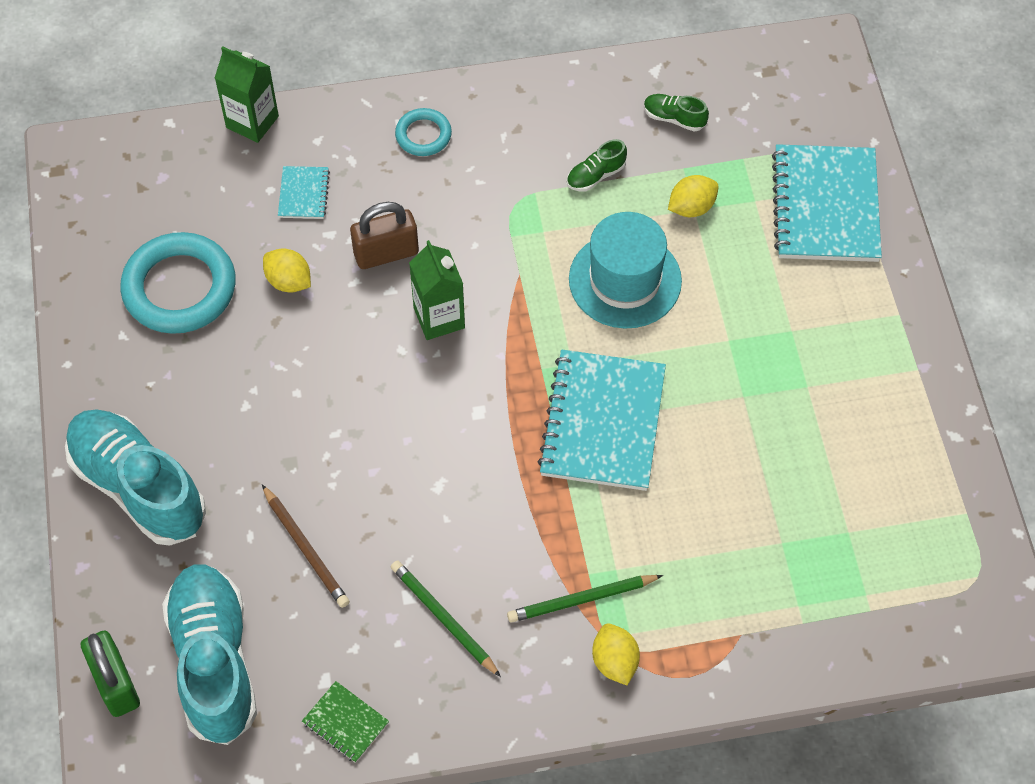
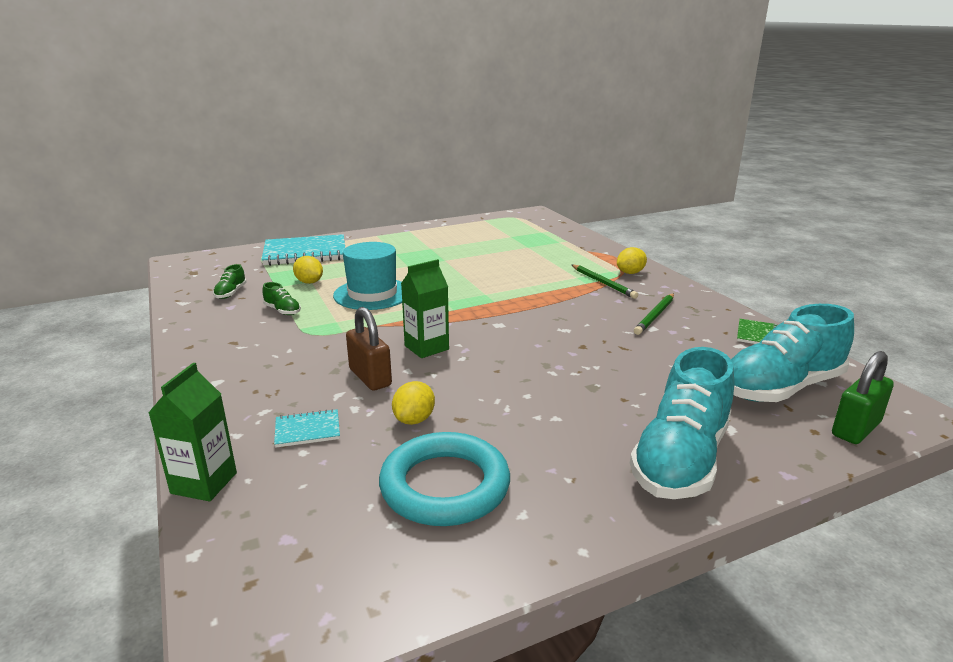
camera: 105 degrees left, 35 degrees down
(305, 549) = (656, 368): brown pencil -> none
(423, 135) = (236, 380): turquoise ring -> none
(602, 422) = (483, 290): turquoise notebook -> none

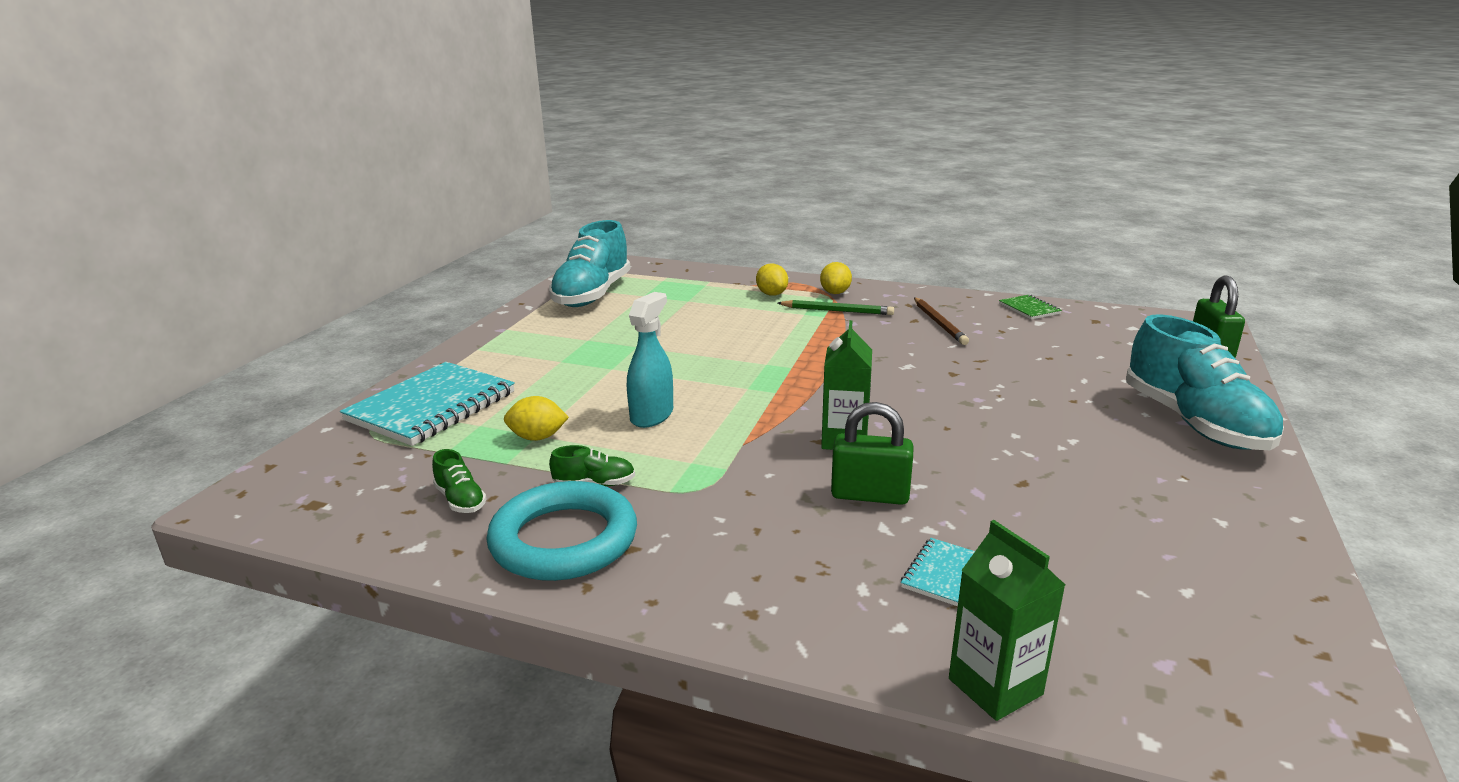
camera: 45 degrees left, 0 degrees up
(370, 377) = (870, 495): brown padlock -> green padlock
(372, 294) = (652, 415): turquoise hat -> turquoise spray bottle
(414, 419) = (996, 506): yellow lemon -> yellow lemon (771, 294)
(445, 486) = (1142, 539): turquoise ring -> turquoise ring (564, 540)
(655, 316) = (939, 323): green pencil -> brown pencil
(781, 388) = (1125, 342): turquoise shoe -> turquoise shoe (592, 295)

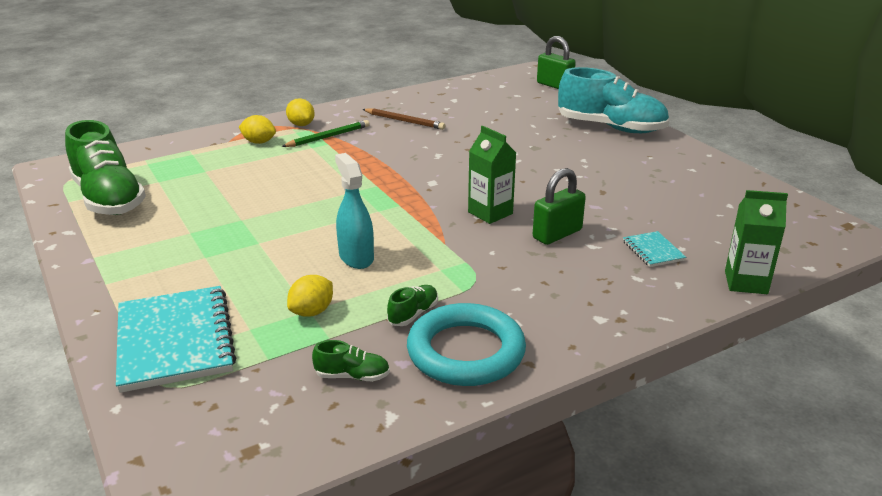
camera: 50 degrees left, 5 degrees up
(592, 295) = (108, 198): turquoise shoe -> green shoe
(1029, 309) = (434, 93): green notebook -> none

